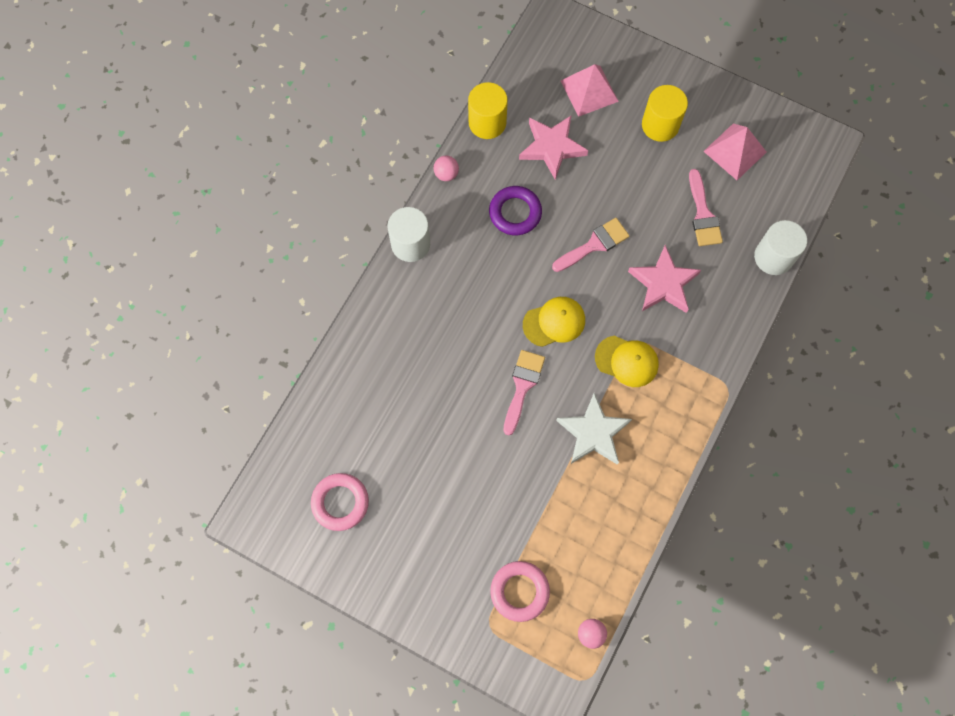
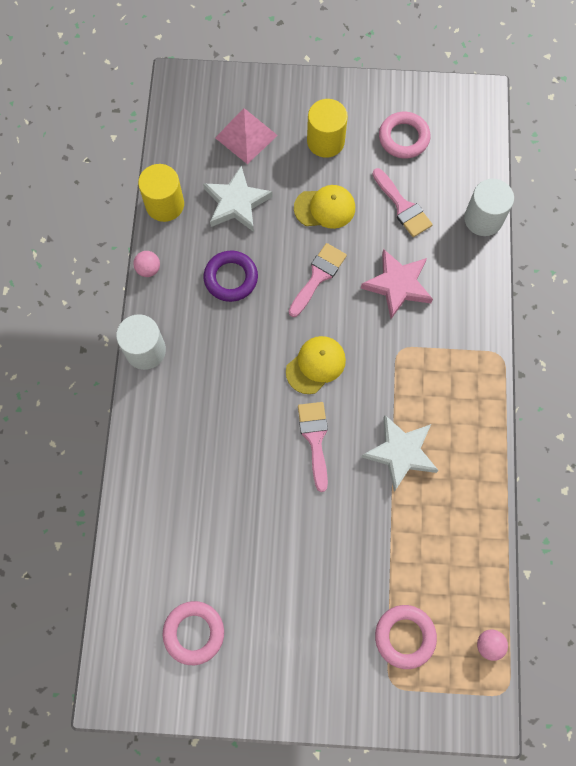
camera: 25 degrees left, 0 degrees up
(552, 147) = (236, 203): pink star -> white star
(626, 361) = (399, 372): yellow cap -> yellow cap (325, 208)
(735, 151) = (403, 138): pink pyramid -> pink ring

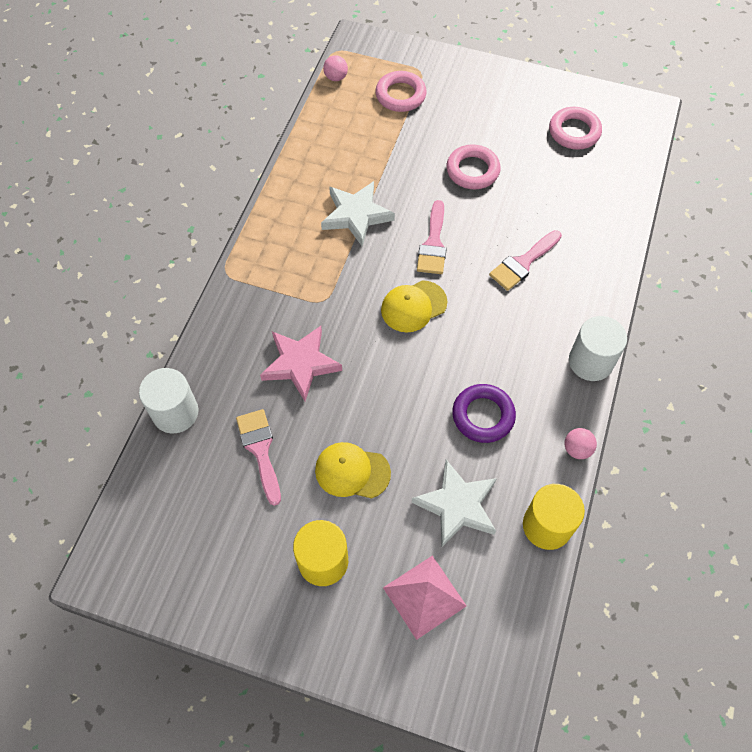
camera: 165 degrees left, 10 degrees down
(318, 276) = (384, 394): pink brush -> pink brush (523, 263)
(403, 138) = (223, 540): pink ring -> pink ring (472, 170)

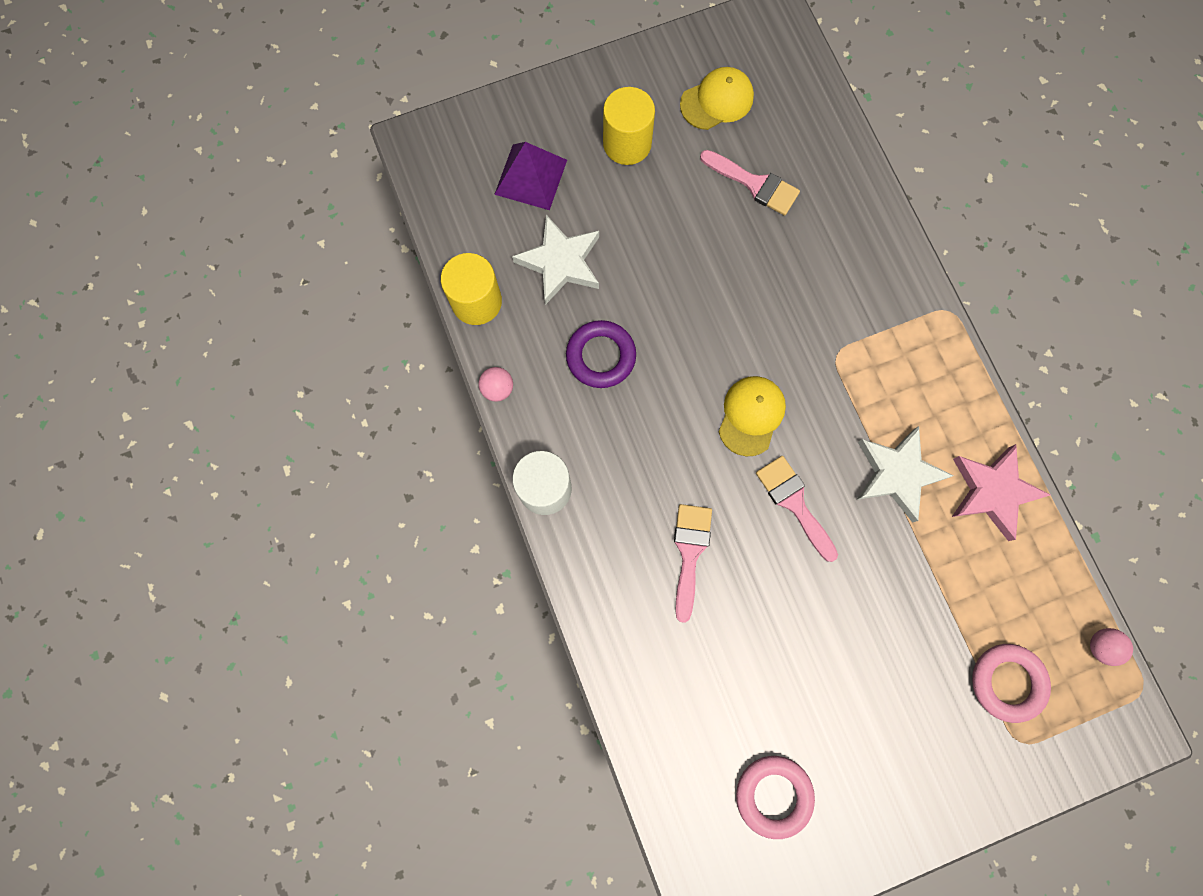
camera: 140 degrees right, 15 degrees up
(175, 412) = (851, 160): white cylinder -> none
(300, 364) = (795, 279): pink star -> pink star (992, 492)
(352, 471) = (667, 224): yellow cap -> yellow cap (717, 101)
(424, 596) = (530, 177): pink pyramid -> purple pyramid
(472, 170) = (835, 635): pink ring -> none

